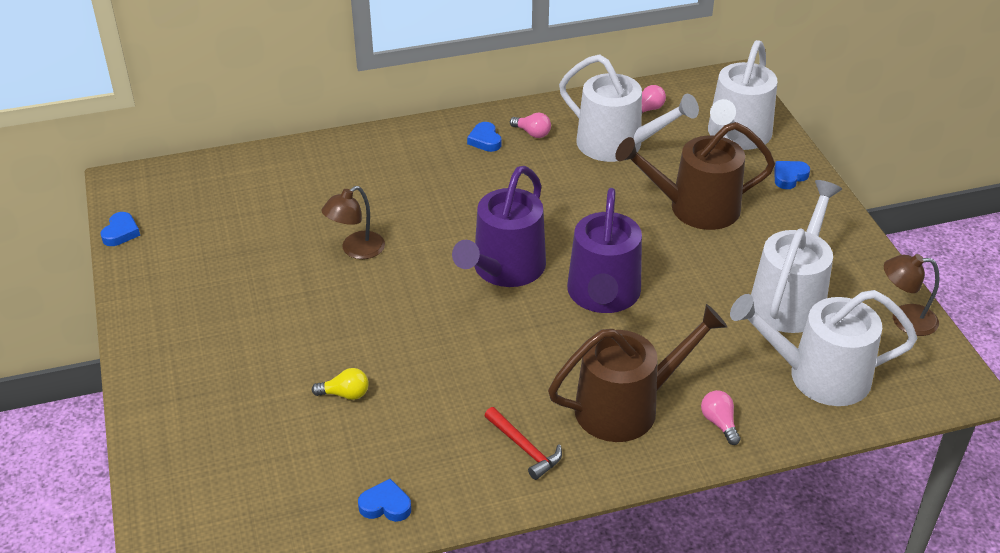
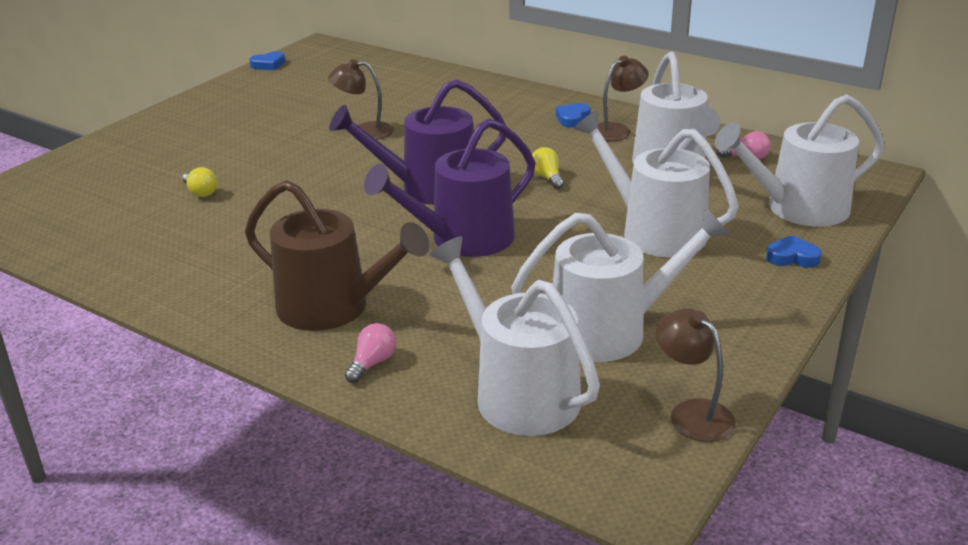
camera: 50 degrees right, 10 degrees down
(385, 505) = (95, 256): blue heart -> none
(524, 448) = (223, 283): red hammer -> none
(532, 133) = (617, 130): pink light bulb -> brown lamp
(563, 207) = (547, 178): none -> yellow light bulb
(695, 208) = (654, 231): brown watering can -> white watering can

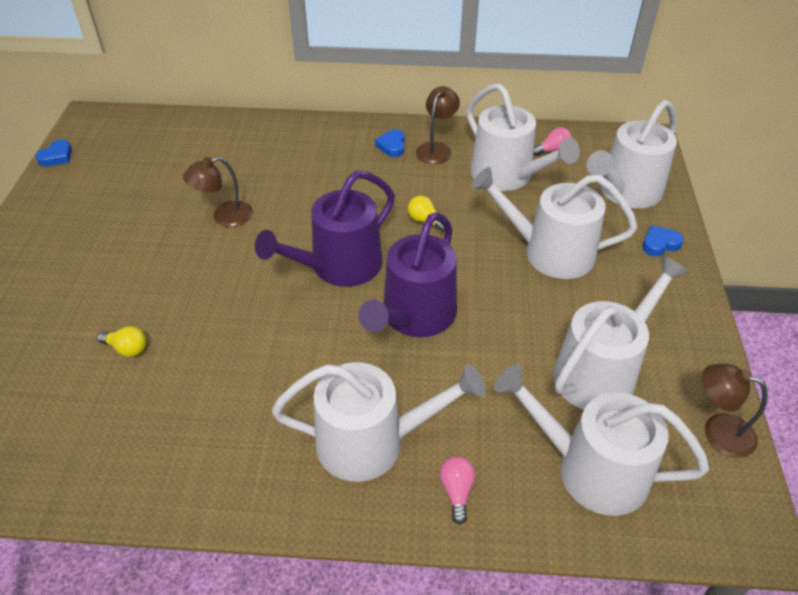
camera: 30 degrees left, 15 degrees up
(332, 307) = (371, 442): brown watering can -> white watering can

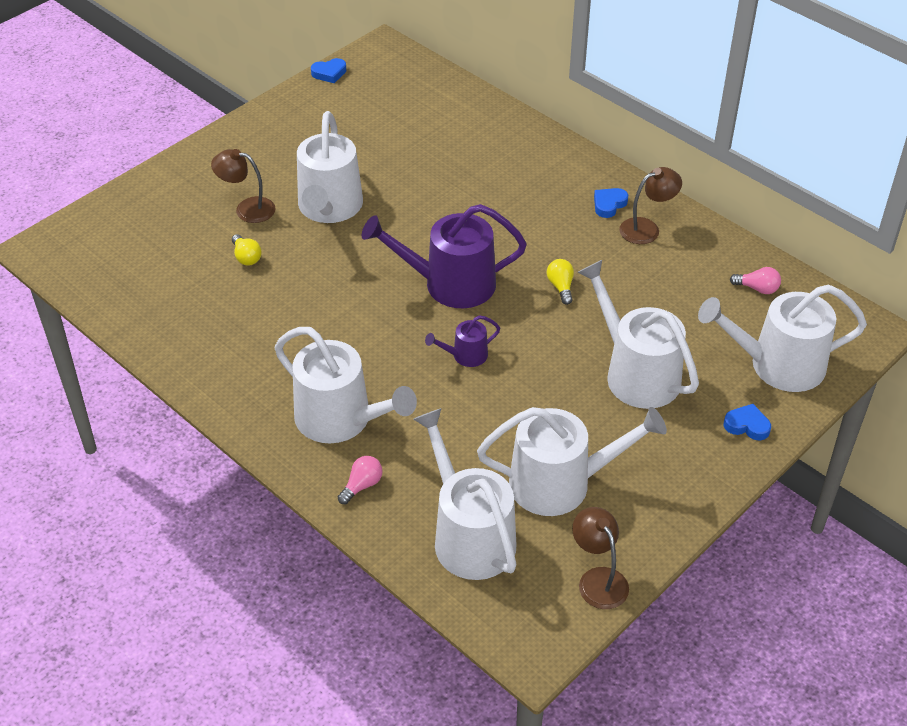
camera: 40 degrees right, 0 degrees up
(224, 216) = (405, 193): brown lamp -> brown lamp (247, 209)
(415, 316) = (466, 355): purple watering can -> purple watering can, size x0.48
(507, 176) = (682, 288): white watering can -> white watering can (329, 207)

